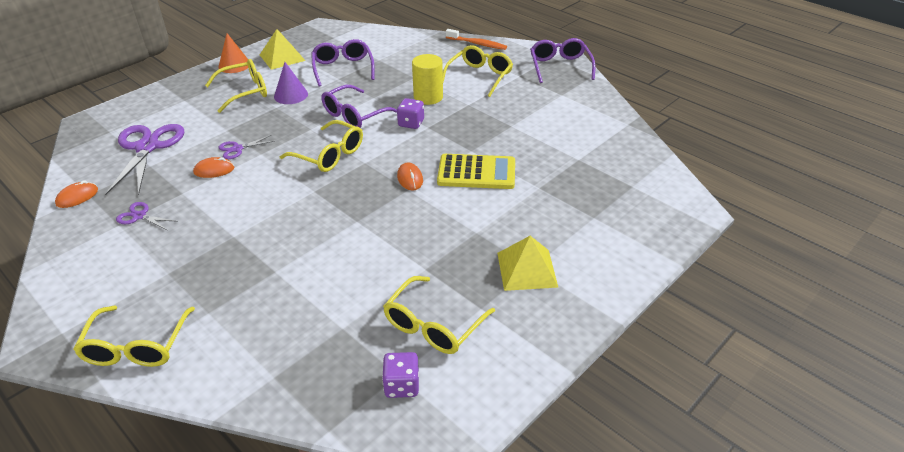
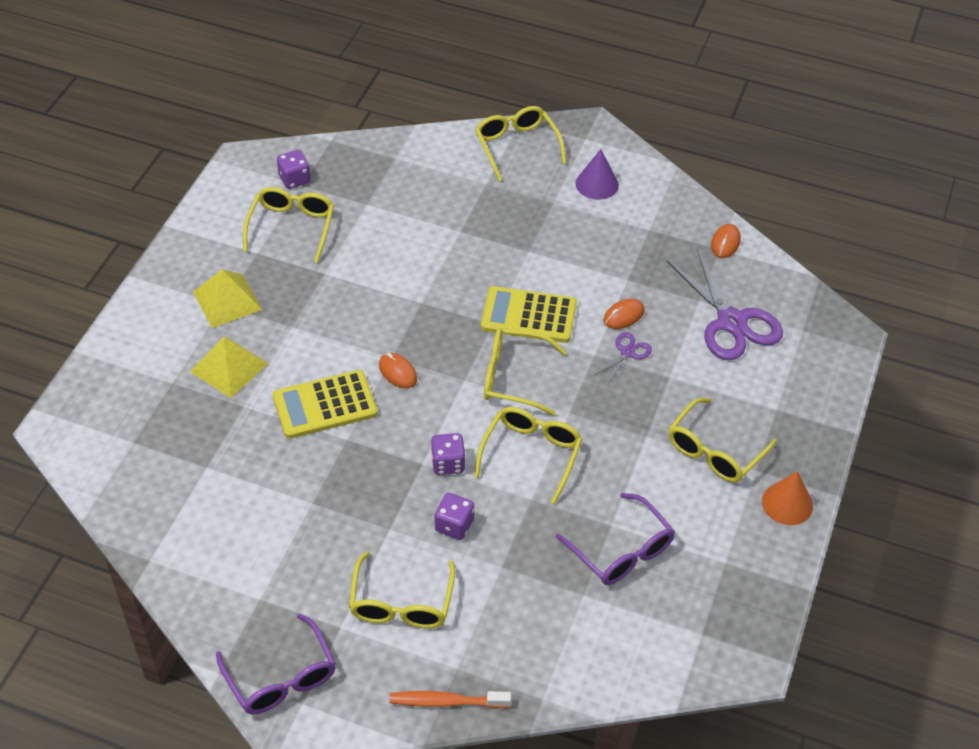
camera: 155 degrees right, 10 degrees up
(139, 216) = (640, 243): purple scissors -> none
(282, 57) = (735, 547): yellow pyramid -> yellow pyramid (229, 367)
(282, 188) = (528, 316): none -> yellow calculator
(291, 95) = (647, 465): purple cone -> purple cone (597, 184)
(354, 115) = (531, 454): purple glasses -> yellow glasses
(428, 97) = (454, 525): yellow cylinder -> purple dice

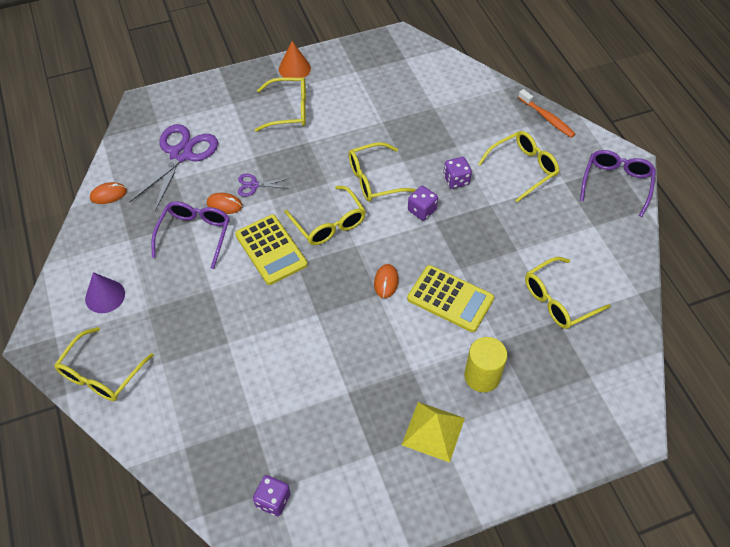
camera: 130 degrees left, 5 degrees up
(229, 367) = (482, 376): yellow pyramid -> yellow cylinder
(292, 227) = (325, 454): yellow glasses -> yellow glasses (558, 300)
(621, 551) = (393, 109): purple glasses -> purple glasses (195, 234)

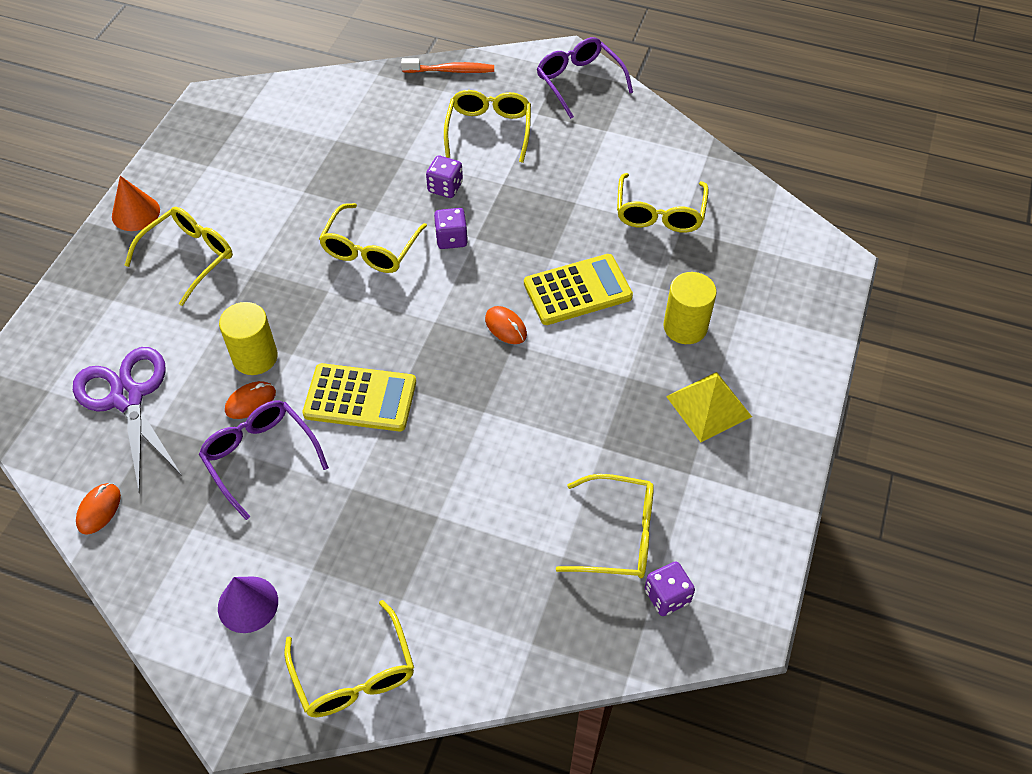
camera: 50 degrees left, 0 degrees up
(254, 185) = (255, 357): purple scissors -> yellow cylinder
(329, 224) = (383, 325): yellow glasses -> yellow glasses (618, 535)

